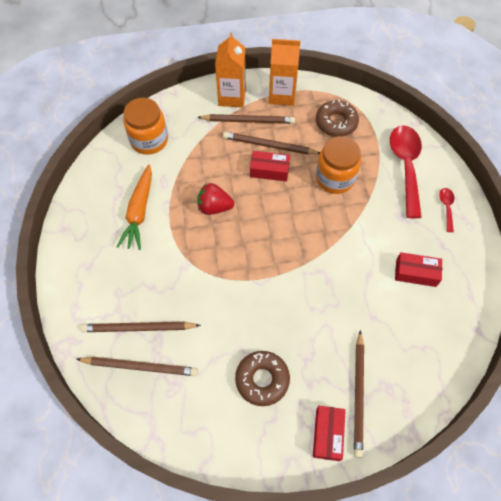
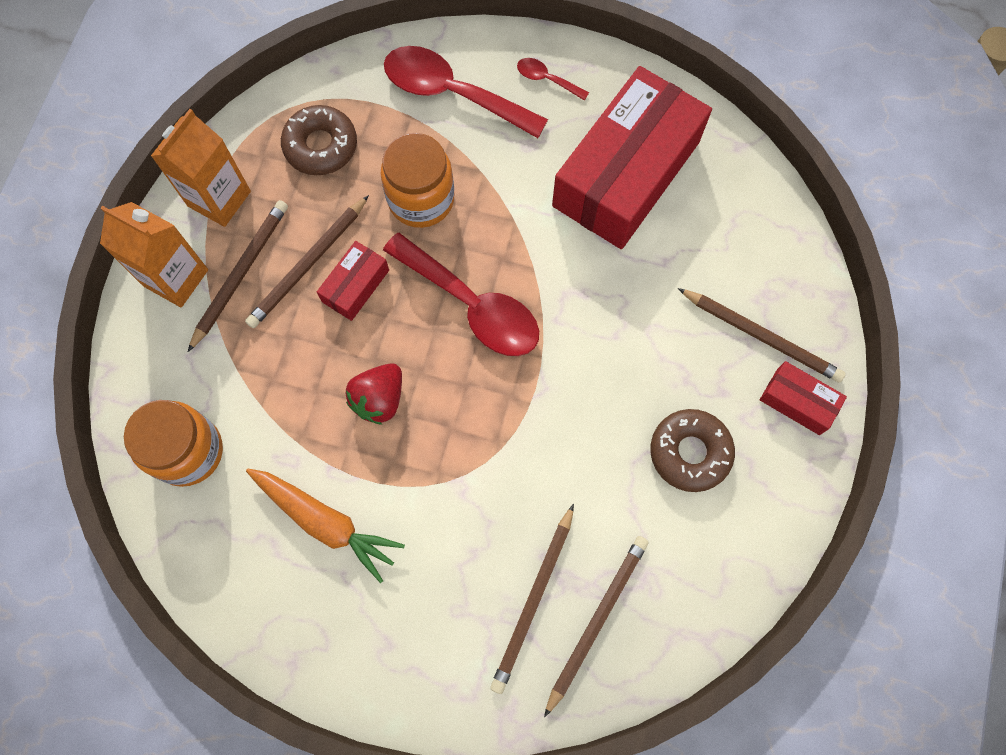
camera: 65 degrees left, 10 degrees up
(289, 228) = (472, 305): none -> red spoon
(415, 273) = (626, 174): red box -> red box, size x2.32

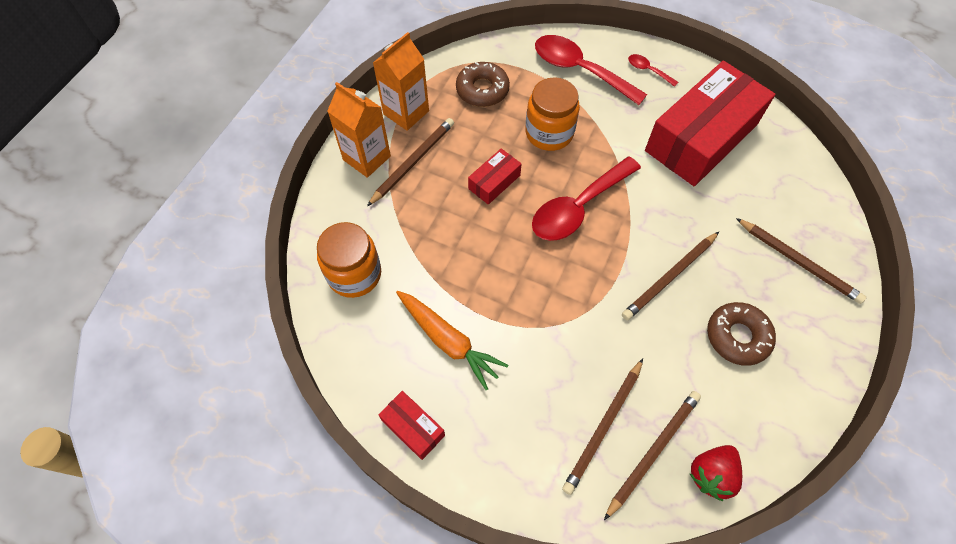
camera: 10 degrees right, 10 degrees down
(308, 264) = (462, 163): brown pencil -> brown pencil (669, 277)
(379, 399) = (501, 260): red strawberry -> red strawberry (711, 474)
(472, 305) = (578, 207): red spoon -> red spoon turned 90 degrees clockwise
(798, 402) = (826, 313): red box -> red box (413, 428)

